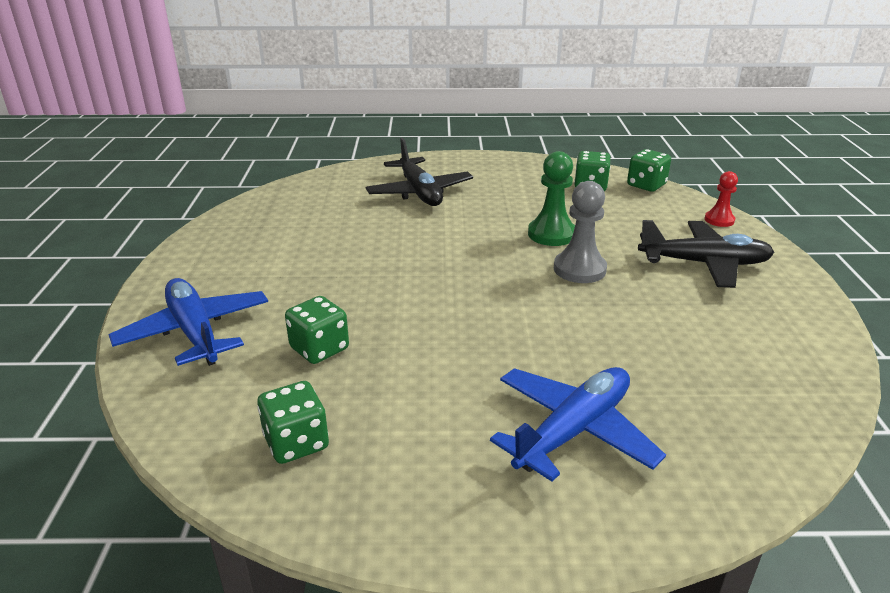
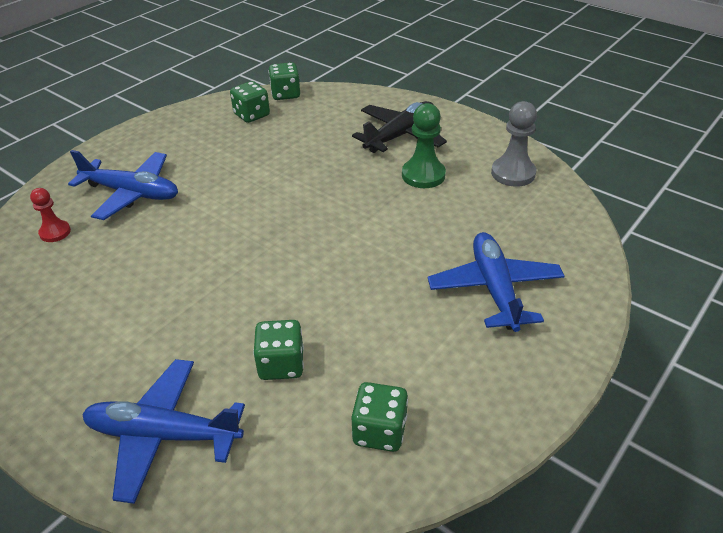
camera: 50 degrees left, 10 degrees up
(419, 192) = (132, 193): black plane -> blue plane
(551, 234) = (286, 169): green pawn -> green pawn (423, 175)
(579, 269) = (343, 184): grey pawn -> grey pawn (513, 173)
(719, 220) = (364, 98): red pawn -> red pawn (55, 232)

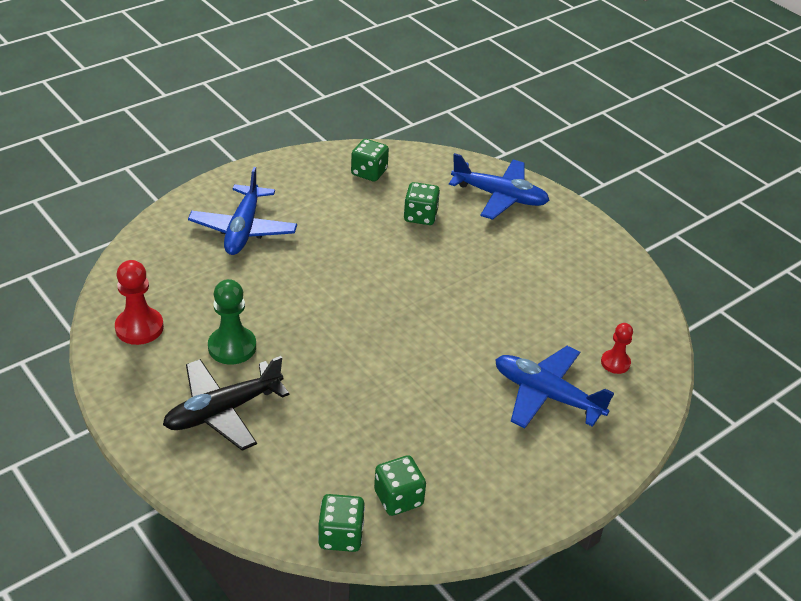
camera: 170 degrees left, 0 degrees up
(513, 173) = (139, 328): grey pawn -> red pawn

